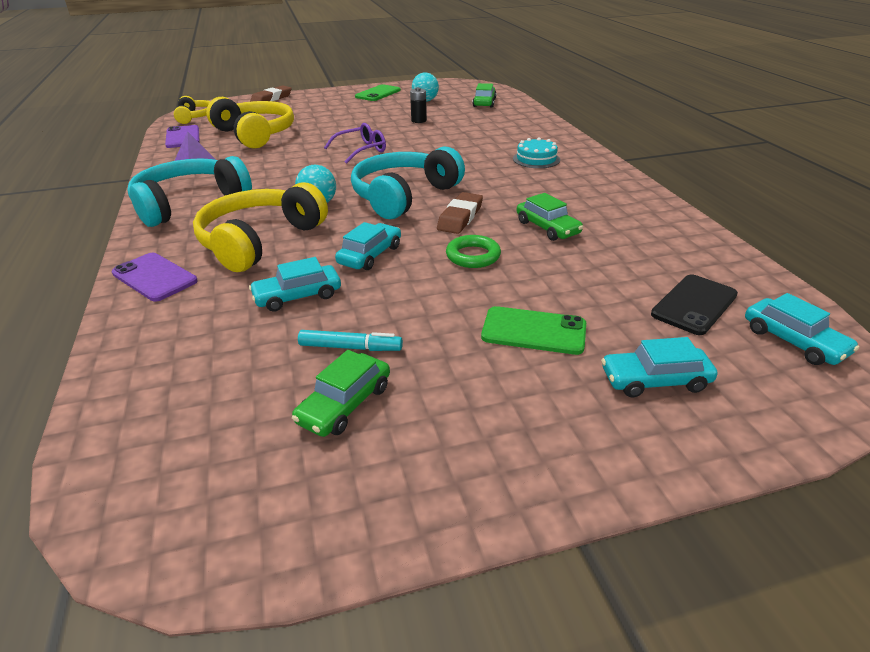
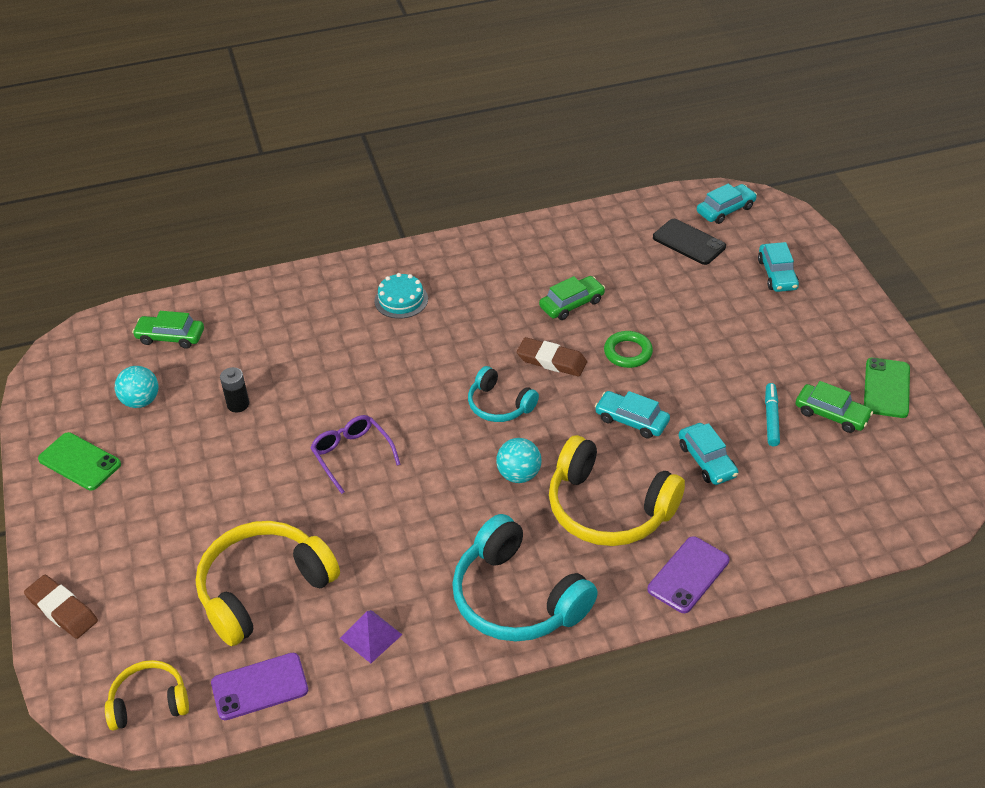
camera: 90 degrees left, 10 degrees up
(404, 196) = (499, 405): turquoise headphones -> turquoise headphones, size x0.56
(533, 331) = (734, 323): green phone -> green phone (886, 388)

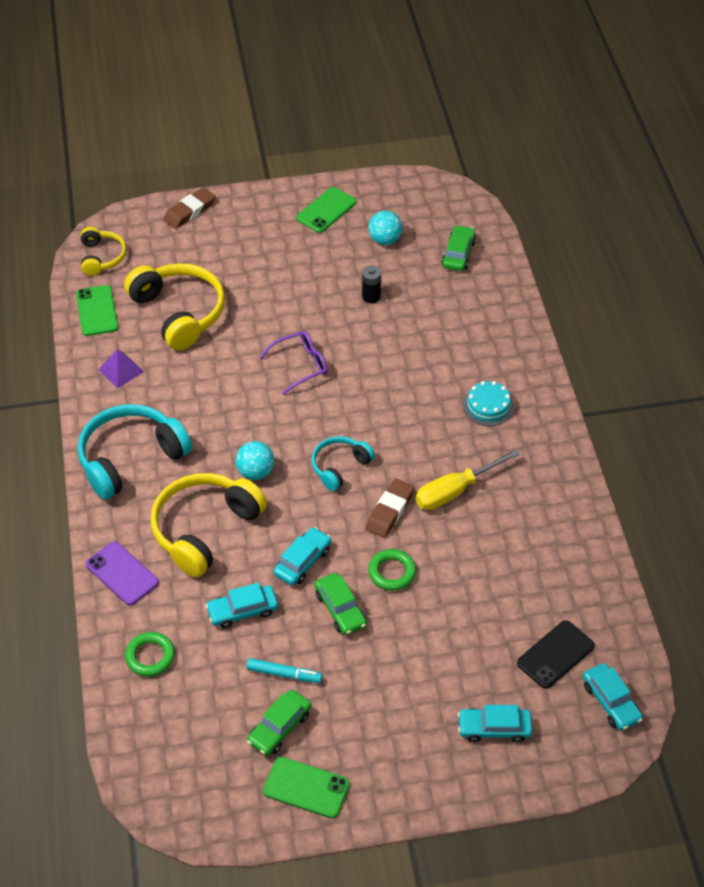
camera: 95 degrees right, 5 degrees up
(259, 686) = (97, 311): purple phone -> green phone
(517, 316) = (455, 491): none -> yellow screwdriver
(572, 304) = (467, 536): green car -> green car (340, 609)
(788, 529) = (150, 656): none -> green ring

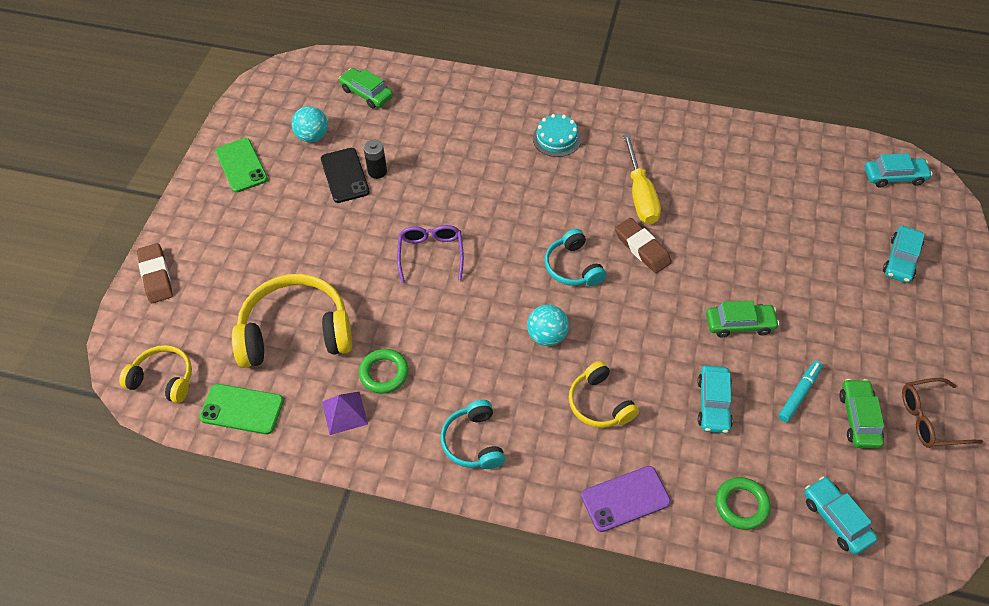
camera: 65 degrees left, 5 degrees up
(130, 458) = (473, 442): turquoise headphones -> turquoise headphones, size x0.56
(205, 529) = (599, 403): yellow headphones -> yellow headphones, size x0.56
(279, 727) = (859, 418): green car -> green car turned 150 degrees counterclockwise
(303, 561) = (673, 334): turquoise car -> turquoise car (836, 519)
(306, 788) = (931, 419): green phone -> brown glasses
(392, 572) = (712, 271): green ring -> green ring (384, 373)
(555, 654) = (838, 193): black phone -> black phone (345, 175)

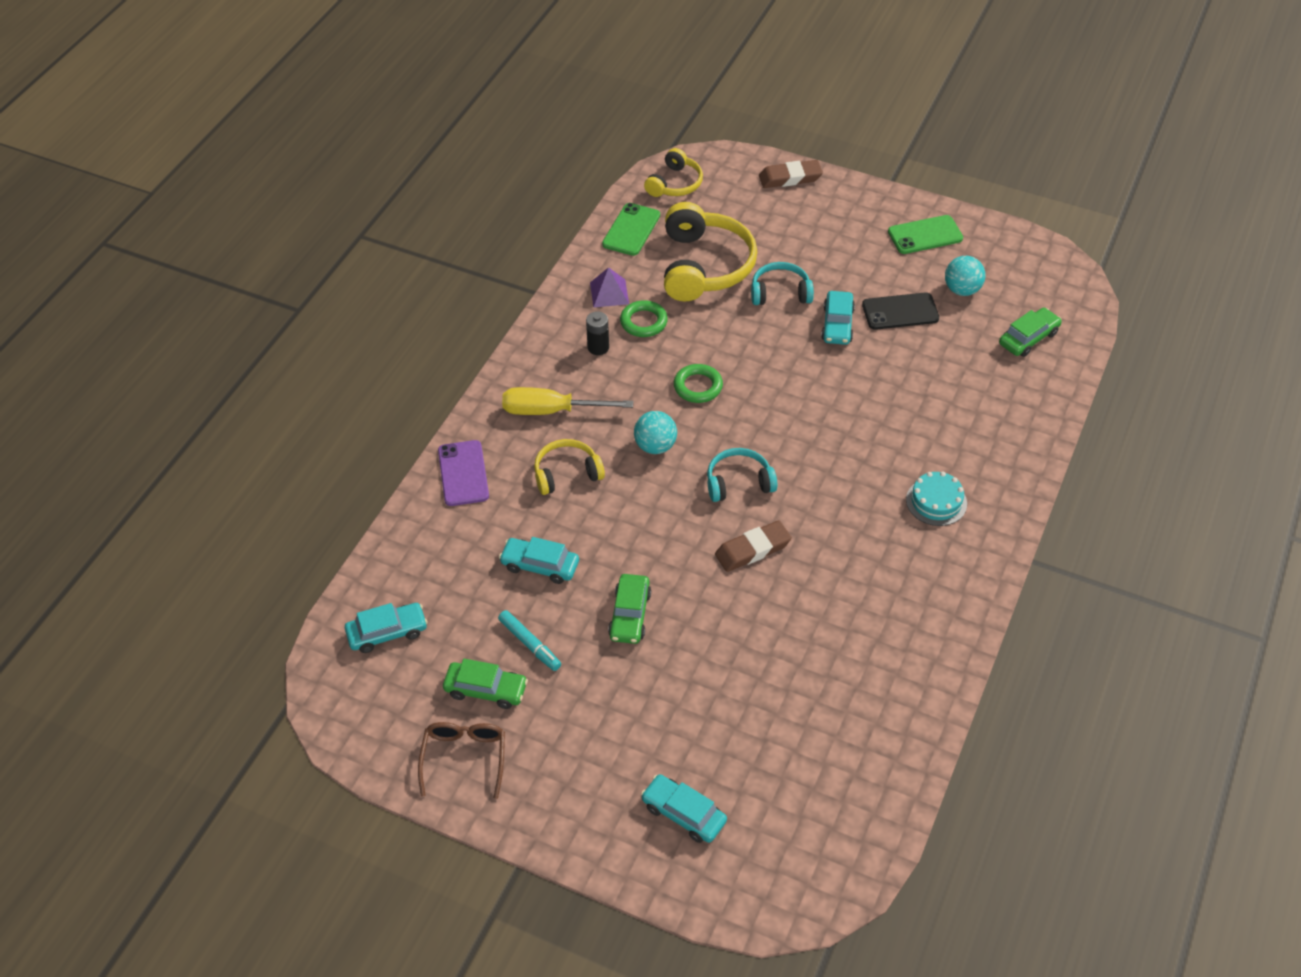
camera: 100 degrees right, 5 degrees down
(377, 171) = (902, 338): black battery -> black battery (598, 347)
(431, 255) = (778, 369): purple glasses -> none
(473, 442) = (553, 375): turquoise headphones -> turquoise headphones (780, 293)
(640, 195) = (833, 565): yellow screwdriver -> yellow screwdriver (551, 411)
(741, 505) = (427, 560): green ring -> green ring (698, 386)
(894, 176) = (823, 860): turquoise car -> turquoise car (837, 324)

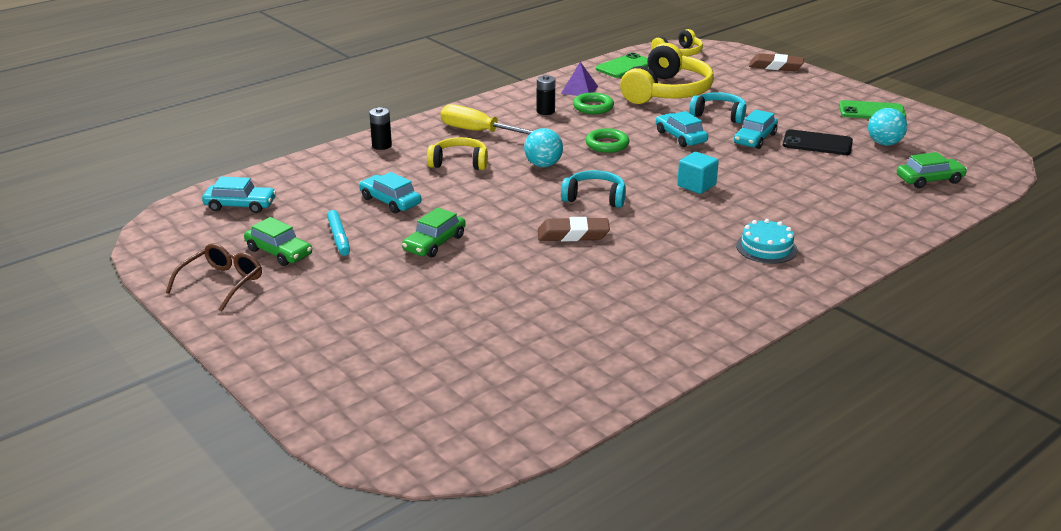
camera: 25 degrees right, 20 degrees down
(463, 473) = (382, 145): purple phone -> black battery
(683, 813) = (363, 366): turquoise car -> turquoise car (680, 137)
(823, 426) = (696, 185): none -> turquoise cube

